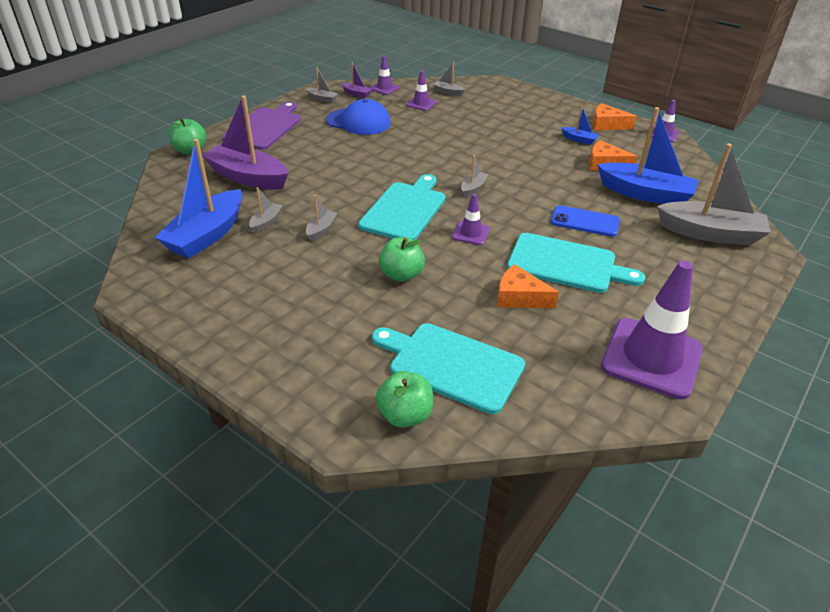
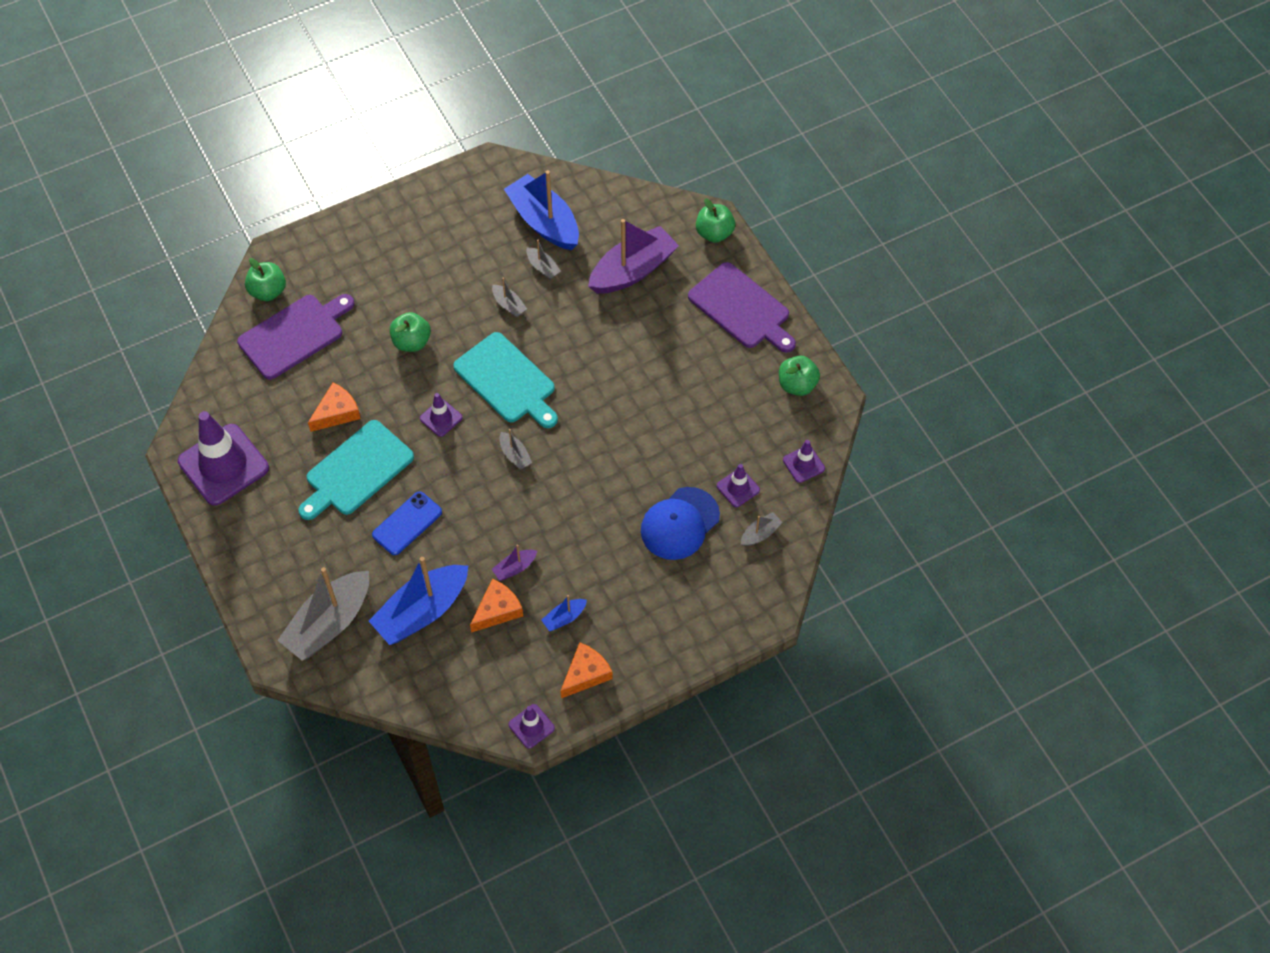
camera: 115 degrees right, 20 degrees up
(322, 99) = (797, 385): grey boat -> green apple
(356, 94) = (798, 426): purple boat -> purple boat (515, 568)
(358, 122) = (716, 403): blue cap -> blue cap (679, 524)
(451, 365) = (294, 335): turquoise cutting board -> purple cutting board

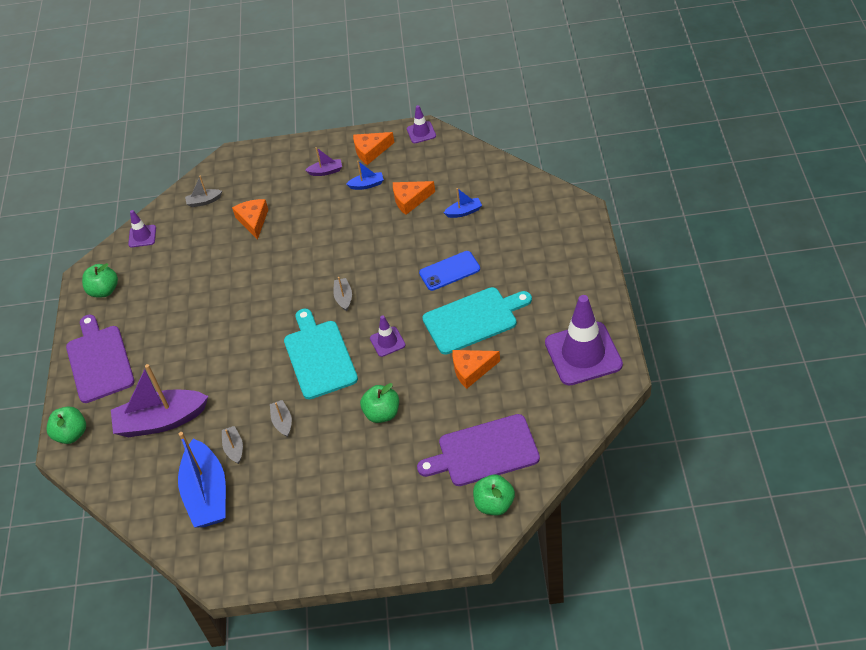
camera: 150 degrees left, 10 degrees down
(329, 623) = (534, 221): grey boat -> none
(422, 611) = (464, 212): blue boat -> blue boat, size x0.44
(515, 568) = (384, 222): purple boat -> purple boat (326, 171)
(679, 524) = (253, 221): blue cap -> orange cheese
(738, 488) = (198, 233): purple traffic cone -> none

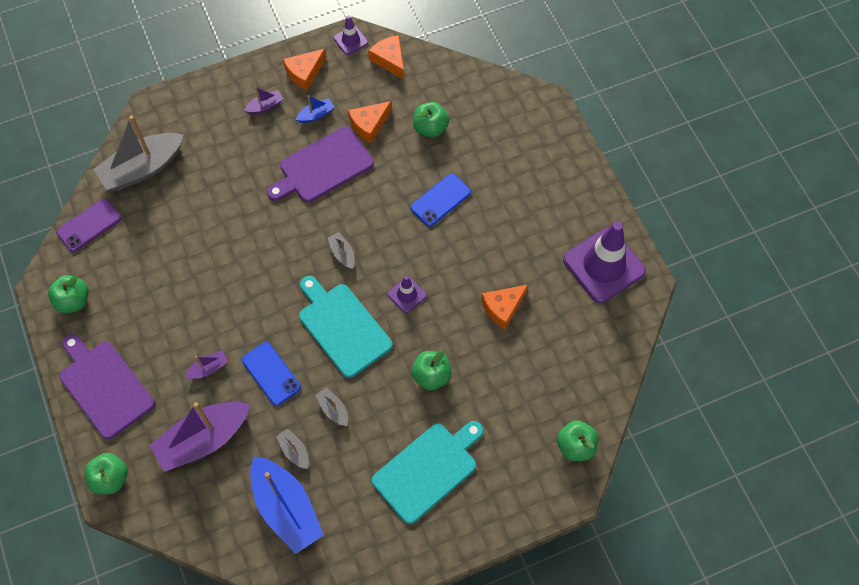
camera: 25 degrees left, 15 degrees up
(142, 236) = (89, 225): purple traffic cone -> purple phone
(190, 365) = (208, 368): none -> purple boat
(204, 201) = (142, 168): grey boat -> grey boat, size x2.25
(241, 381) = (271, 373): none -> blue phone
(253, 221) = (208, 182): orange cheese -> orange cheese (390, 60)
(464, 212) = (430, 128): blue boat -> green apple
(473, 319) = (484, 250): turquoise cutting board -> turquoise cutting board (428, 470)
(484, 451) = (546, 393): purple cutting board -> purple cutting board (323, 167)

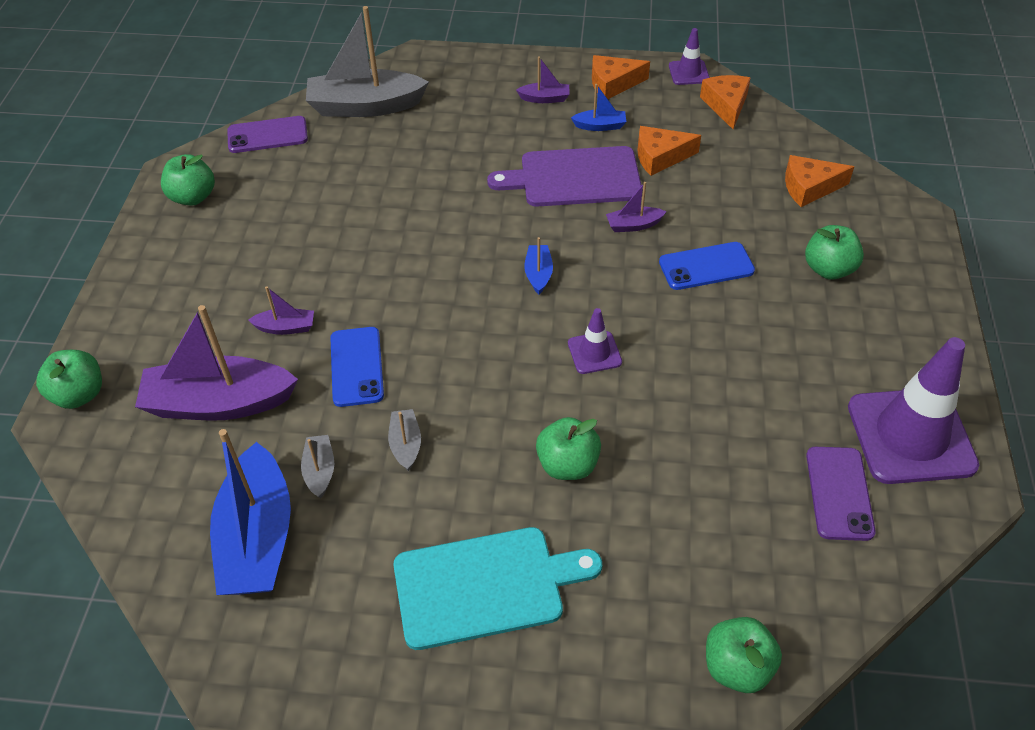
camera: 30 degrees right, 15 degrees down
(104, 386) = (155, 294): purple cutting board -> none
(342, 254) = (538, 274): grey boat -> blue boat
(342, 327) = (484, 354): turquoise cutting board -> none
(381, 188) = (633, 225): none -> purple boat
(430, 128) = (738, 187): green apple -> green apple (828, 269)
(503, 307) = (723, 425): orange cheese -> orange cheese (809, 188)
(582, 320) = (839, 493): none -> purple phone

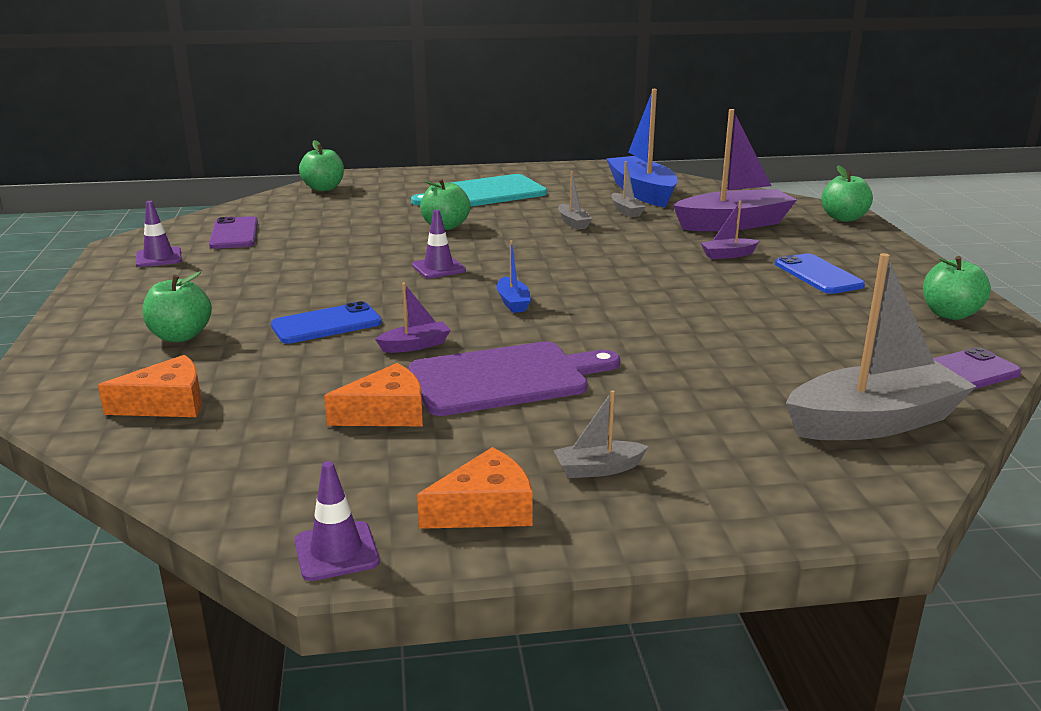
camera: 165 degrees right, 25 degrees down
(357, 367) = (644, 245): blue phone -> blue phone (818, 275)
(544, 98) = (598, 469): purple boat -> grey boat
(600, 126) = (489, 441): blue boat -> none
(726, 105) = (269, 499): orange cheese -> none
(911, 436) = (159, 258): purple traffic cone -> purple traffic cone, size x0.47

